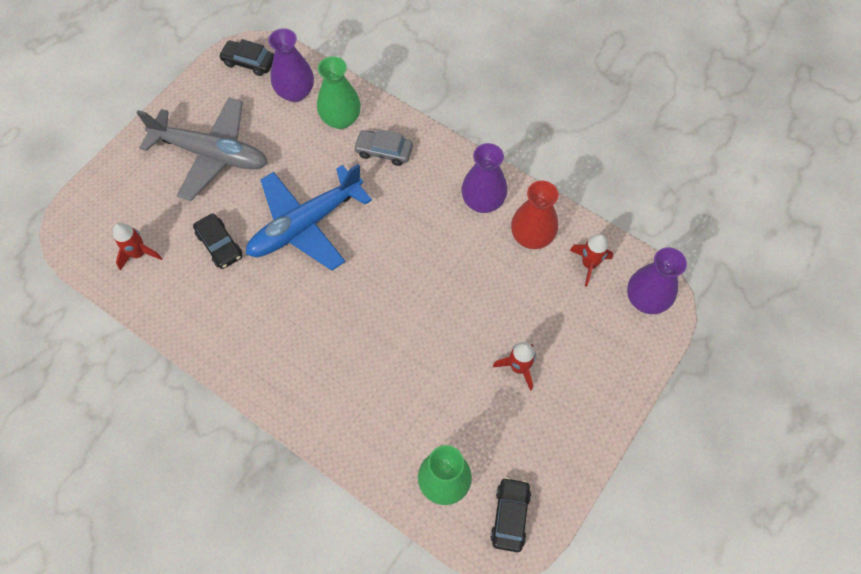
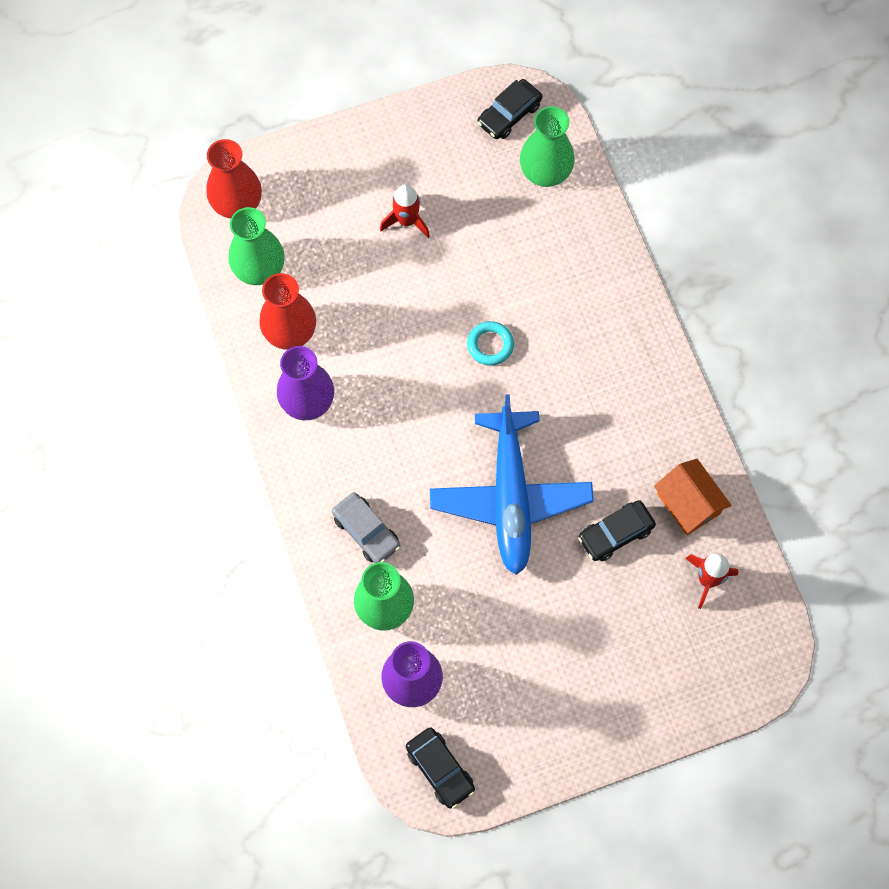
camera: 145 degrees left, 5 degrees up
(178, 294) = (688, 503): none -> orange house
(211, 154) = (561, 659): grey plane -> none
(219, 245) = (615, 533): black car -> black car turned 120 degrees counterclockwise
(305, 225) = (510, 497): blue plane -> blue plane turned 90 degrees clockwise
(389, 315) = (490, 345): none -> turquoise ring
(589, 264) = (259, 269): red rocket -> green vase
(645, 299) = (237, 204): purple vase -> red vase

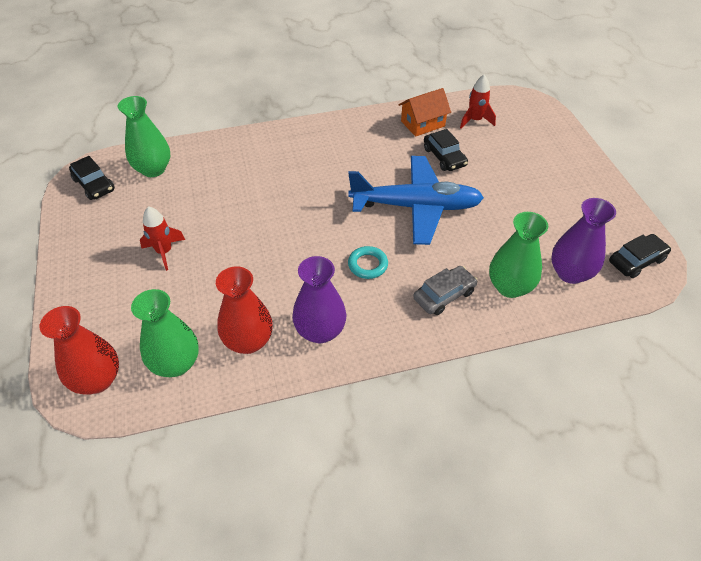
camera: 85 degrees left, 20 degrees down
(490, 345) = (290, 209): turquoise ring -> turquoise ring (367, 265)

